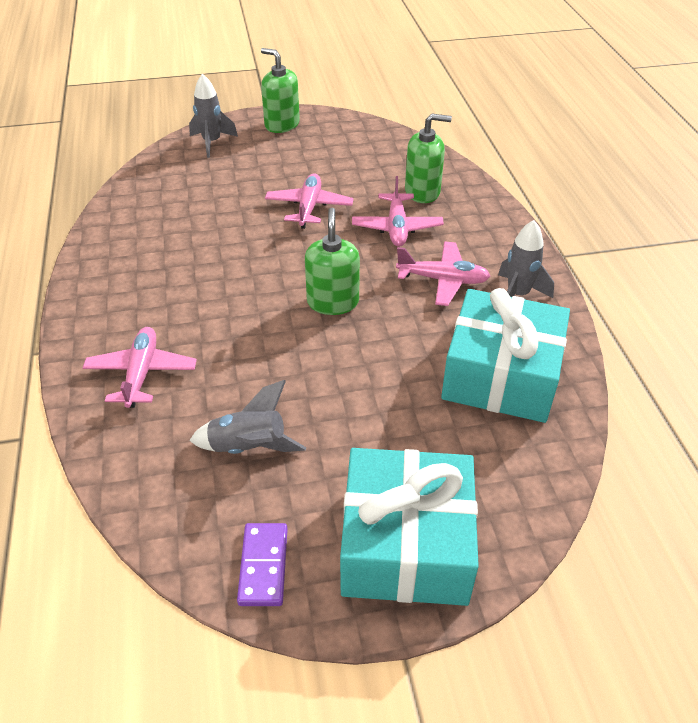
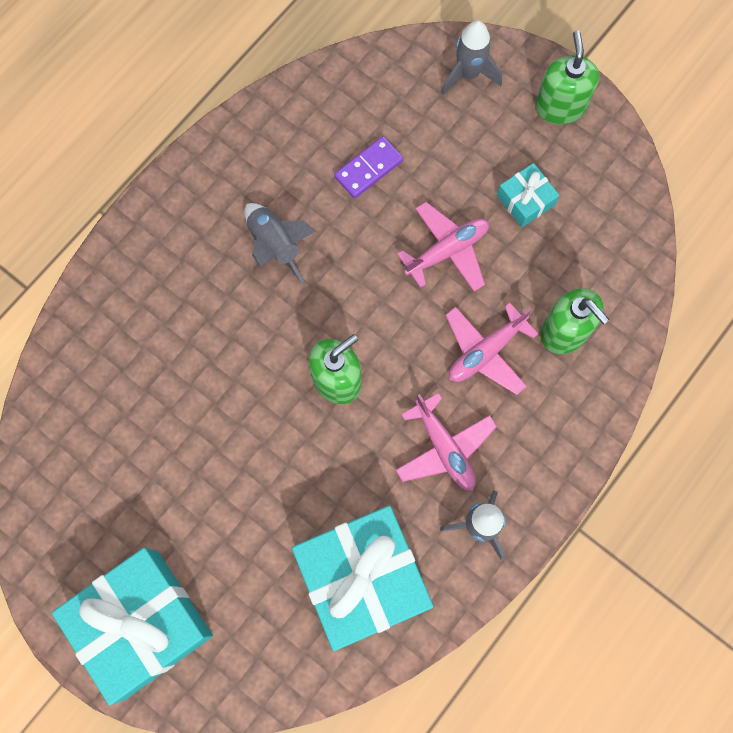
camera: 50 degrees right, 30 degrees up
(141, 373) = (142, 309): pink plane -> none
(249, 447) = (137, 449): grey rocket -> grey rocket (275, 245)
(263, 566) = (54, 544): purple domino -> purple domino (368, 168)
(320, 163) = (525, 200): none -> turquoise gift

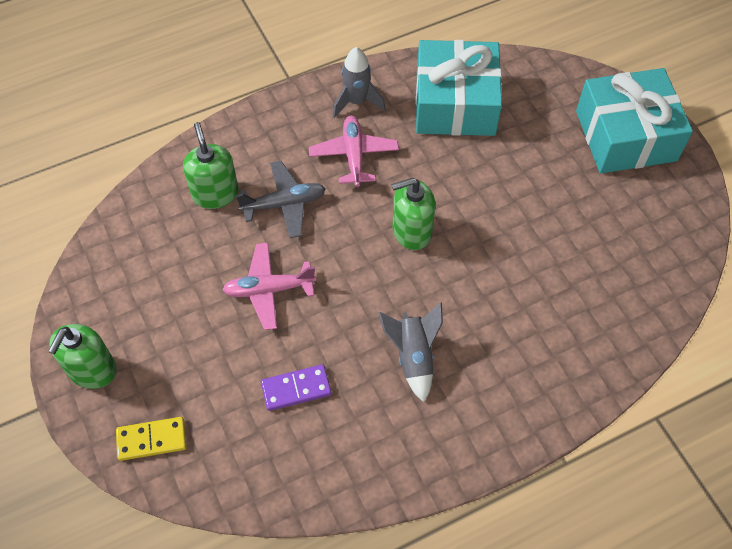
camera: 155 degrees left, 15 degrees down
(468, 74) = (152, 439): grey rocket -> yellow domino
(486, 351) = (284, 204): pink plane -> grey plane
(525, 200) = (178, 302): turquoise gift -> none

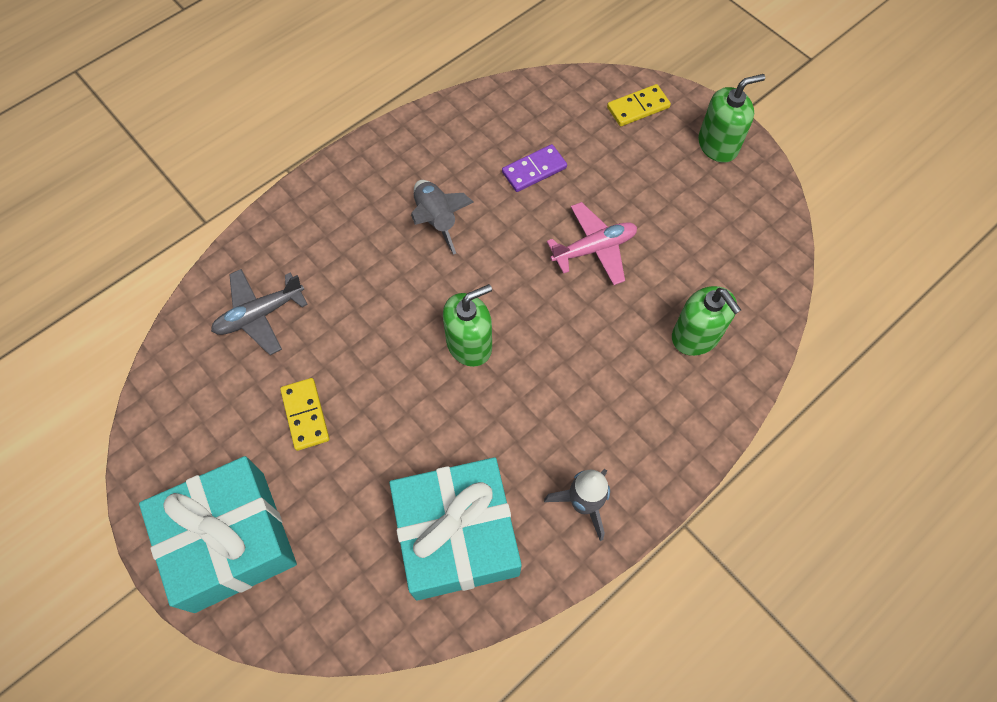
camera: 165 degrees right, 5 degrees up
(92, 370) = (718, 145): green soap dispenser -> green soap dispenser turned 60 degrees clockwise
(284, 204) = (616, 342): grey plane -> grey plane (260, 315)
(354, 155) = (561, 423): pink plane -> none
(562, 207) = (305, 415): none -> yellow domino

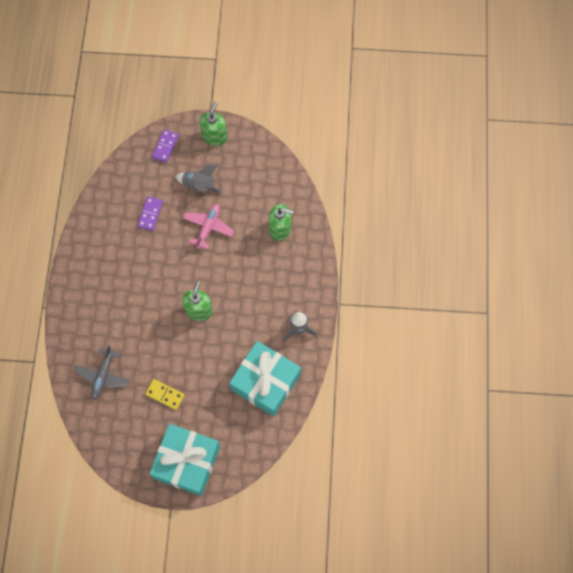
camera: 45 degrees left, 5 degrees up
(436, 220) = (132, 272): grey rocket -> grey rocket (199, 185)
(638, 107) = (165, 146): yellow domino -> purple domino

